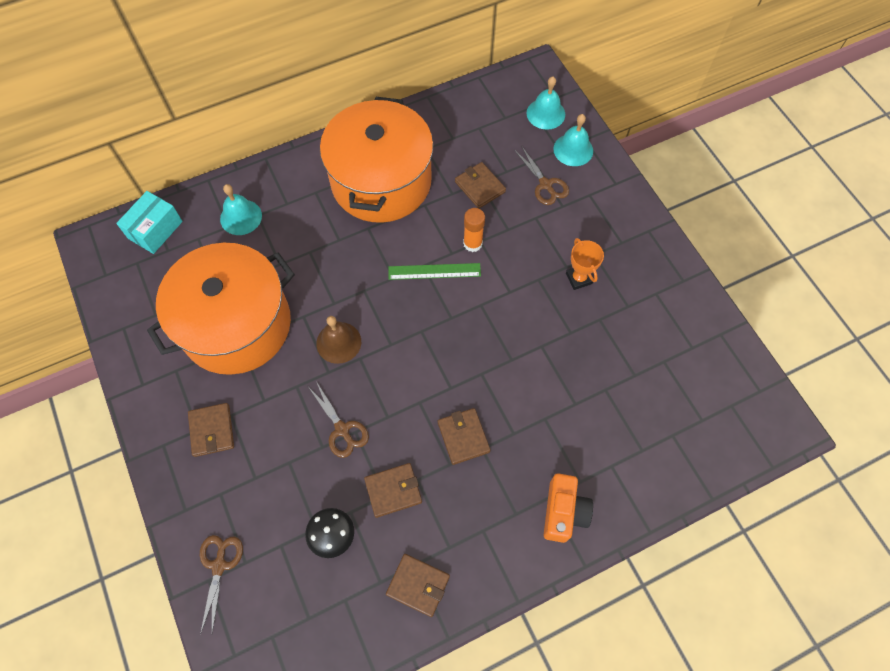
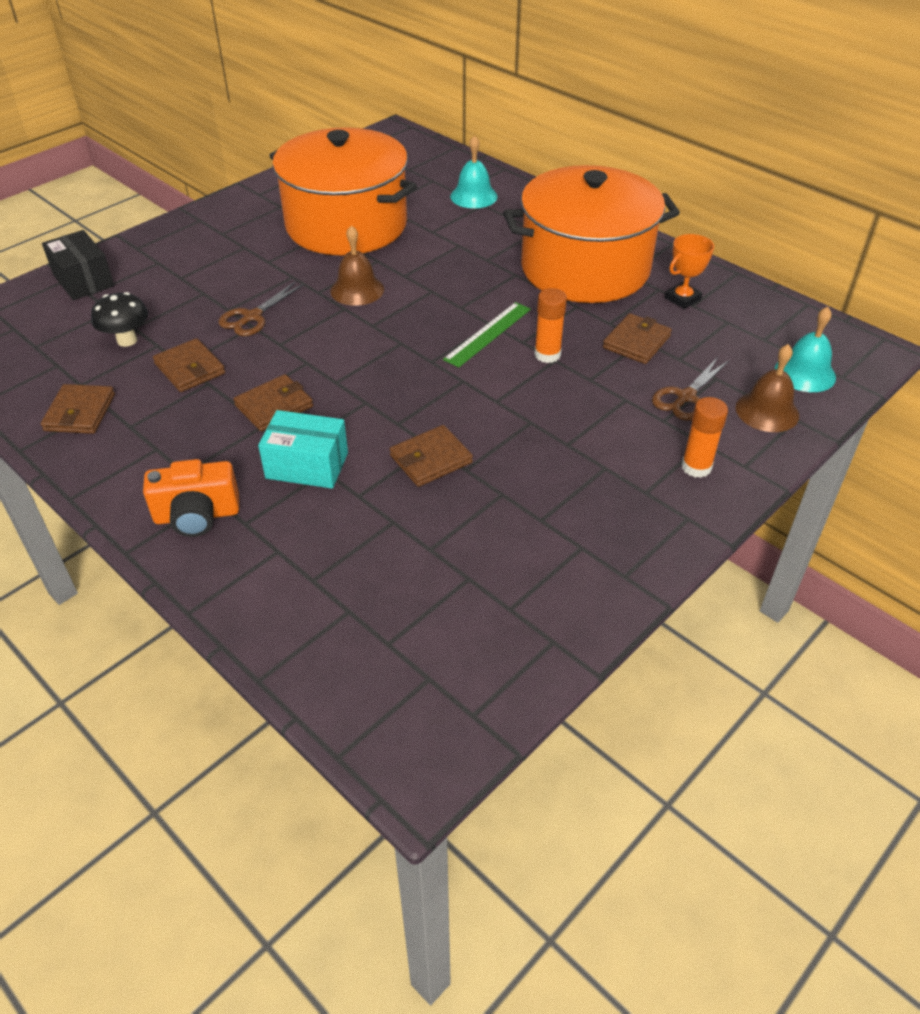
camera: 70 degrees right, 20 degrees down
(155, 230) = (427, 157): turquoise box -> turquoise box (307, 465)
(212, 430) = (224, 241): brown wallet -> brown wallet (431, 459)
(219, 565) = (83, 280): brown scissors -> black box
(434, 271) = (488, 334): green ruler -> green ruler turned 60 degrees clockwise
(573, 150) = (767, 411): turquoise bell -> brown bell
(579, 278) = (555, 460): orange trophy -> orange trophy (682, 299)
(609, 208) = (696, 467): none -> orange glue stick

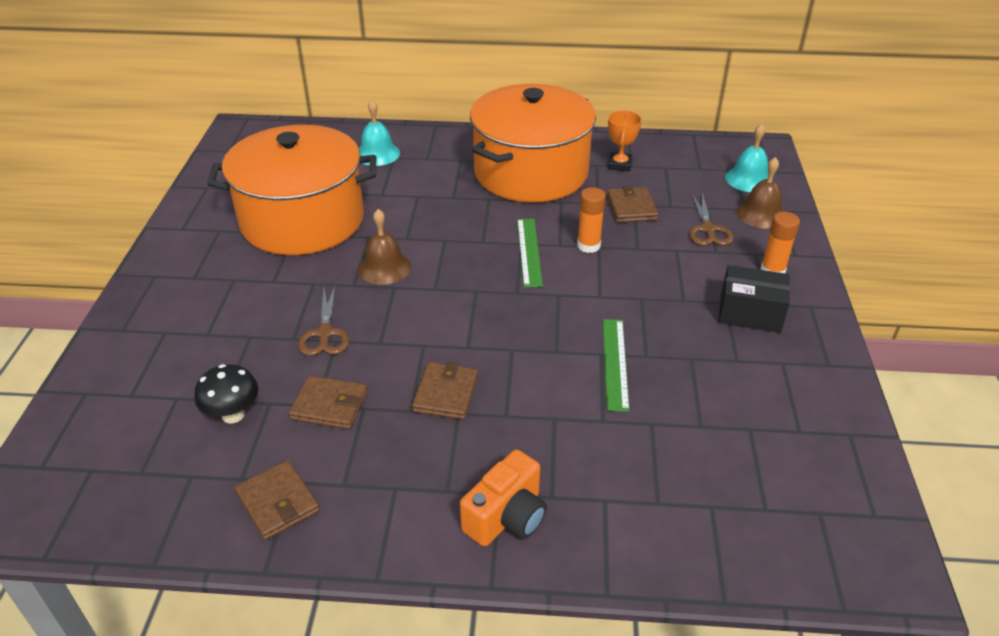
camera: 40 degrees left, 5 degrees down
(83, 280) = (106, 386): black box -> black box (750, 313)
(307, 465) = (535, 423): turquoise box -> none
(431, 459) = (614, 363): brown wallet -> green ruler

